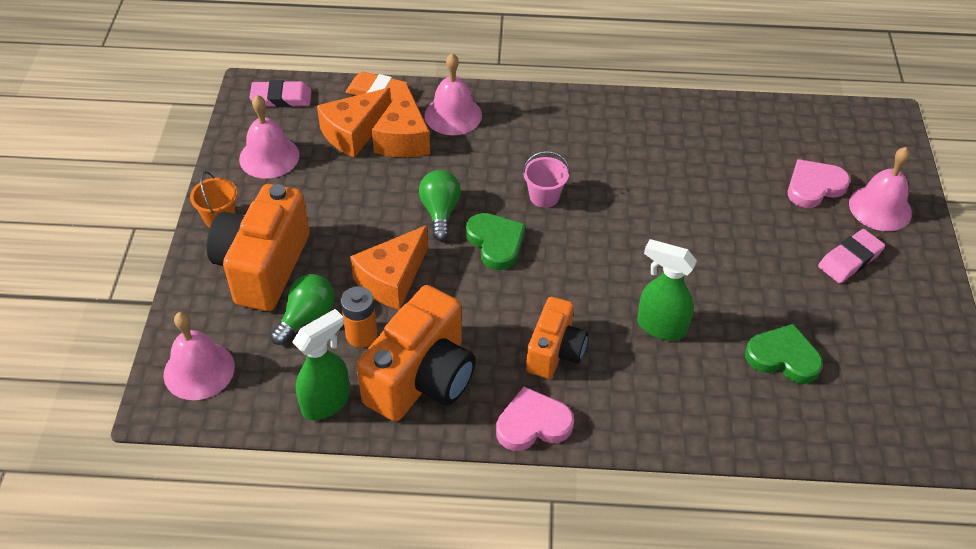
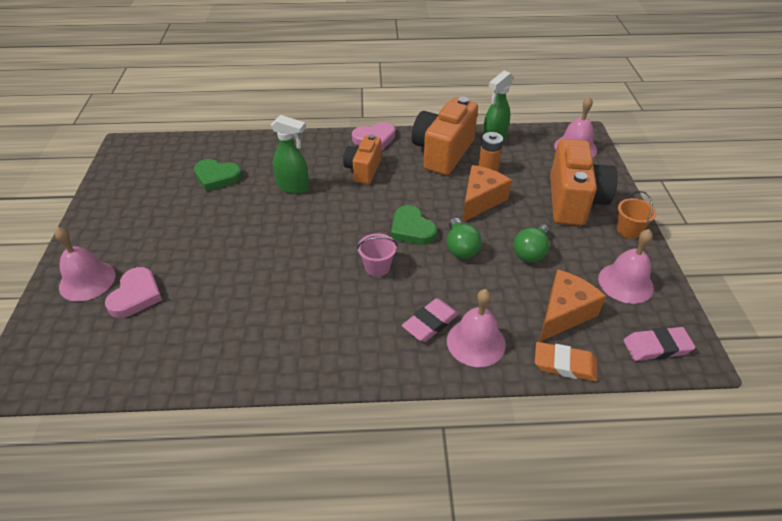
camera: 175 degrees right, 5 degrees down
(307, 317) = (527, 176): green light bulb -> green light bulb (531, 252)
(403, 138) = (515, 311): orange cheese -> none
(814, 187) = (136, 295): pink heart -> pink heart turned 45 degrees counterclockwise
(849, 259) = (138, 238): pink eraser -> pink eraser (430, 323)

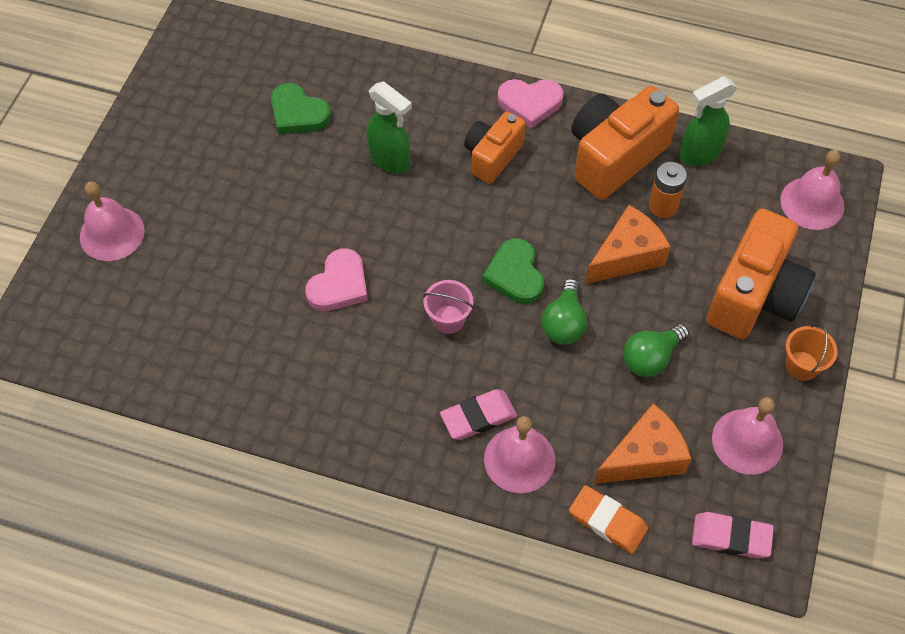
camera: 20 degrees right, 15 degrees up
(136, 295) = (160, 271): pink heart -> pink heart (339, 285)

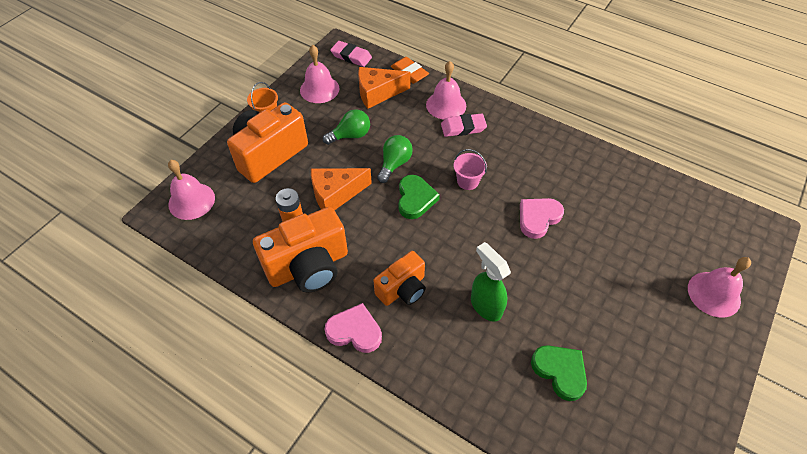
camera: 165 degrees left, 5 degrees down
(699, 153) = (244, 254): green spray bottle -> none

